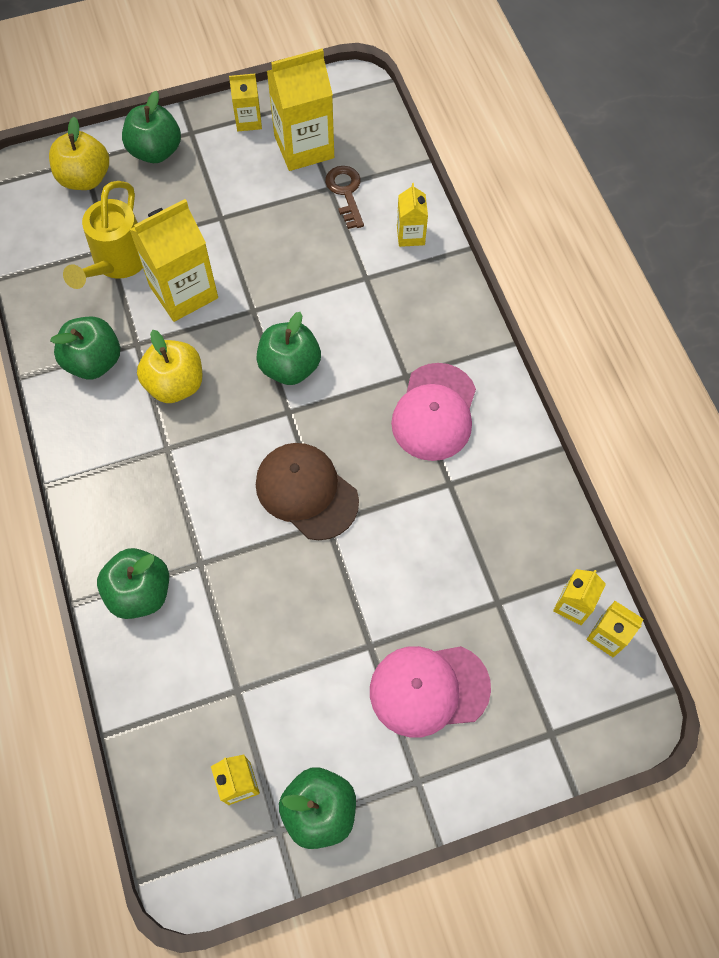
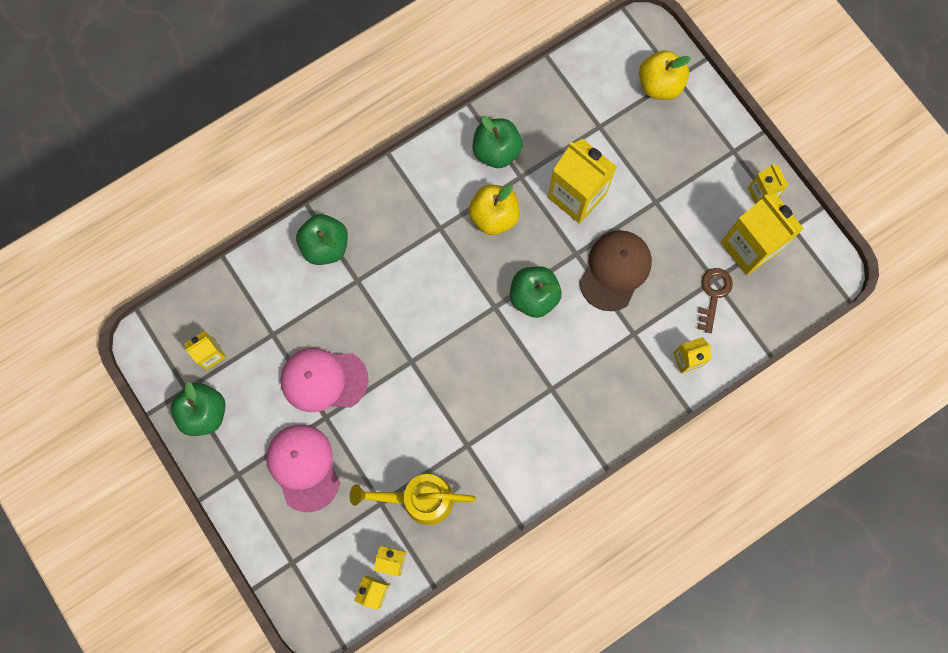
camera: 75 degrees right, 10 degrees up
(117, 263) = (588, 137): yellow watering can -> yellow watering can (419, 499)
(155, 151) = (704, 130): green apple -> none
(306, 492) = (431, 339): brown cap -> brown cap (615, 270)
(346, 193) = (713, 295): brown key -> brown key turned 45 degrees counterclockwise
(434, 412) = (525, 419): pink cap -> pink cap (323, 380)

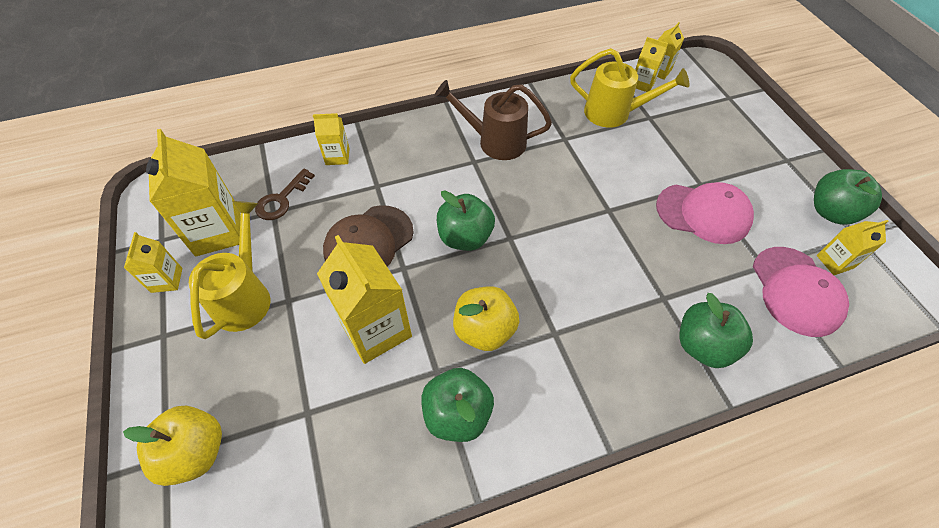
camera: 165 degrees left, 20 degrees down
(303, 467) = (722, 153): pink cap -> pink cap (796, 291)
(537, 421) = (495, 141): none -> brown watering can
(691, 196) = (245, 296): none -> yellow watering can

